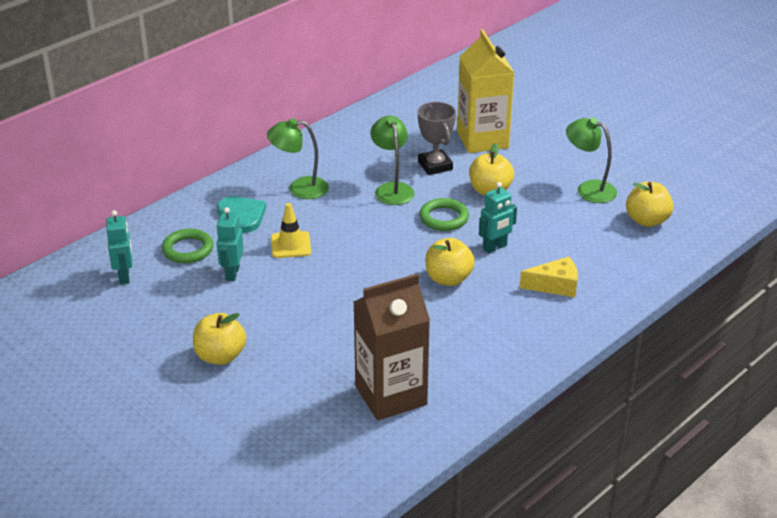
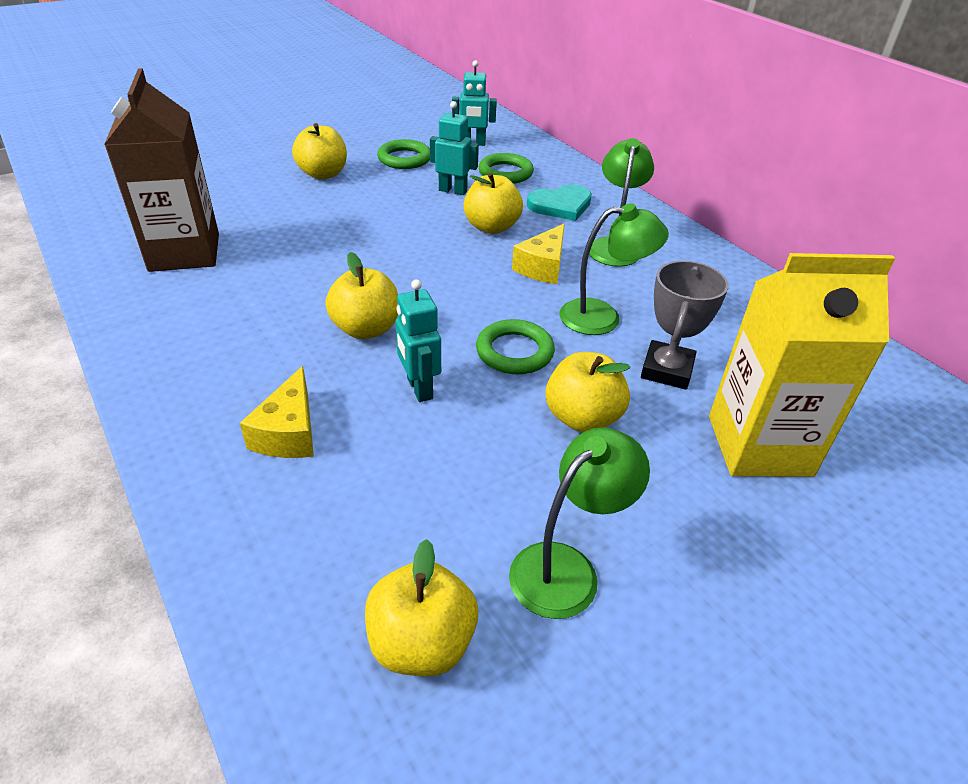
camera: 100 degrees right, 5 degrees up
(172, 313) = (404, 159): none -> green ring
(290, 245) = (491, 227): yellow traffic cone -> yellow apple
(340, 216) = (543, 267): none -> yellow cheese
(435, 166) = (667, 370): grey trophy -> grey trophy turned 60 degrees counterclockwise

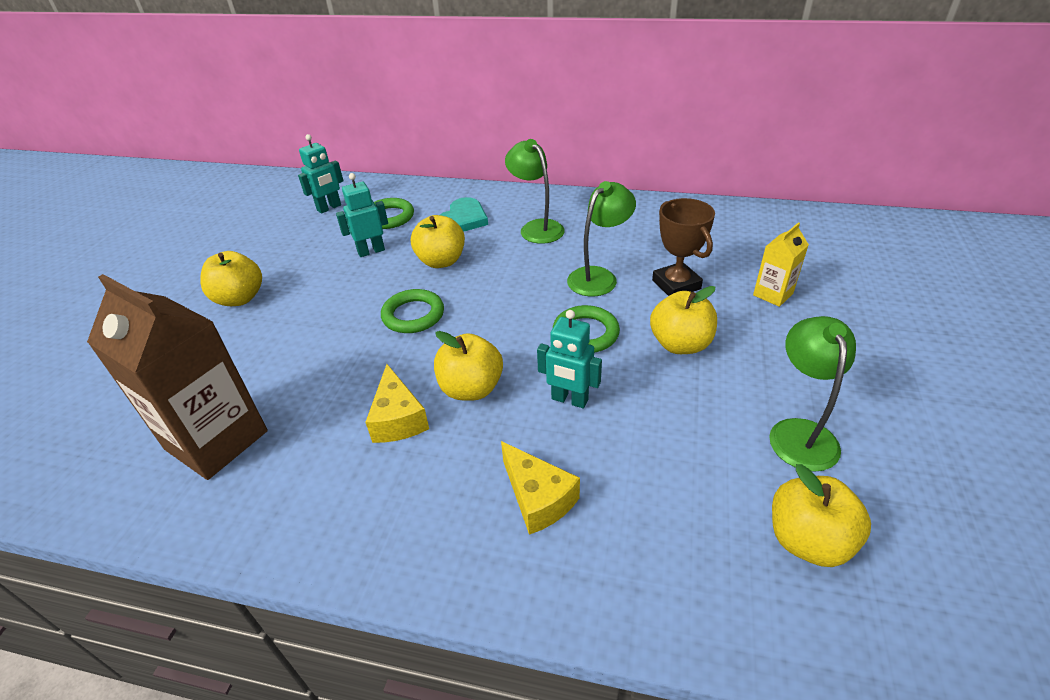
camera: 40 degrees left, 0 degrees up
(404, 159) = (292, 248): green ring -> green ring (413, 315)
(543, 267) = (516, 267): yellow cheese -> yellow cheese (398, 418)
(667, 370) = (676, 284): grey trophy -> brown trophy
(759, 445) = (773, 294): yellow carton -> yellow carton, size x0.49

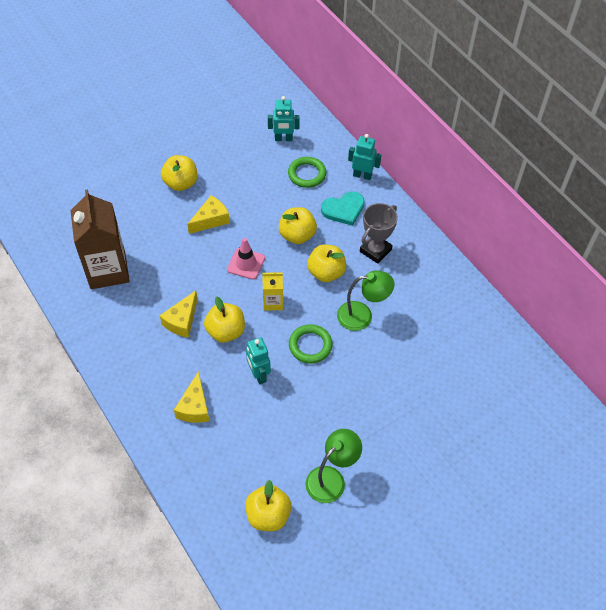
camera: 40 degrees right, 15 degrees up
(319, 306) = (211, 220): none -> yellow cheese
(371, 251) = (271, 197): turquoise robot -> turquoise robot (362, 175)
(413, 315) = (246, 264): green ring -> pink traffic cone
(536, 227) = (375, 250): green lamp -> grey trophy
(676, 284) = (394, 356): brown trophy -> none
(680, 344) = (345, 391): yellow apple -> yellow apple (326, 273)
(773, 294) = (434, 406): yellow carton -> yellow carton (273, 302)

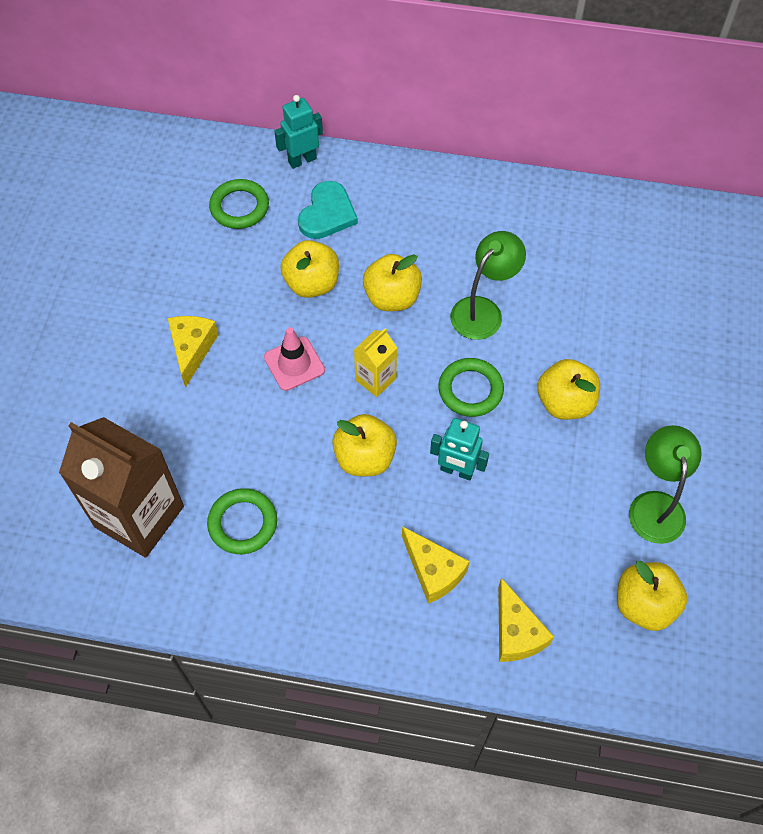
camera: 45 degrees left, 5 degrees up
(143, 311) = (243, 523): none -> green ring
(181, 183) = (102, 337): yellow apple -> yellow apple (565, 403)
(182, 321) = (301, 492): yellow cheese -> yellow cheese (516, 632)
(283, 139) = (163, 188): turquoise robot -> none
(375, 250) = (413, 230): grey trophy -> none

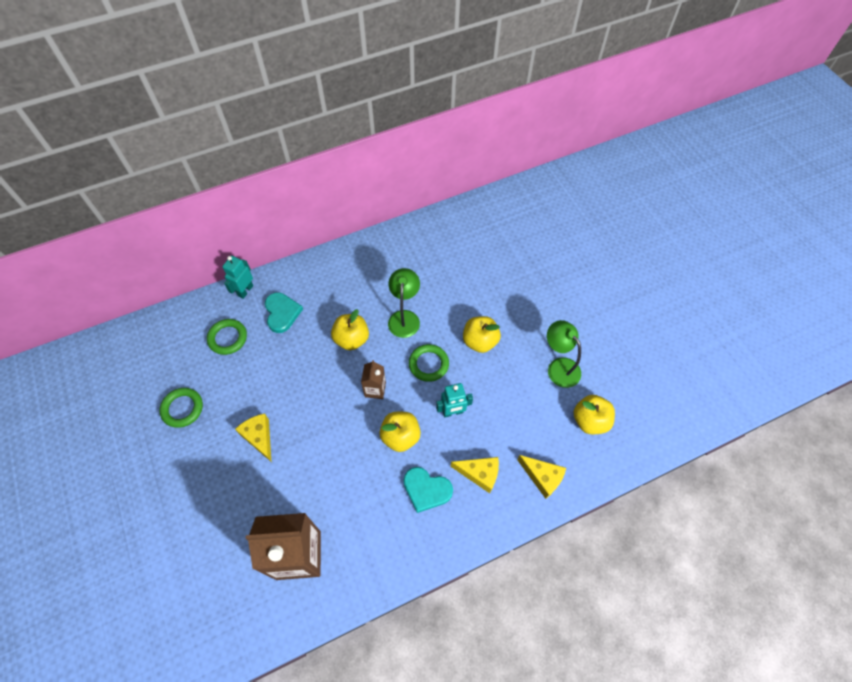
camera: 35 degrees left, 0 degrees up
(243, 523) = (361, 518): green ring -> green ring (182, 408)
(294, 364) = (324, 409): pink traffic cone -> none
(312, 284) = (302, 357): yellow apple -> none
(349, 544) = (426, 490): none -> turquoise heart
(375, 379) = (375, 389): yellow carton -> brown carton

